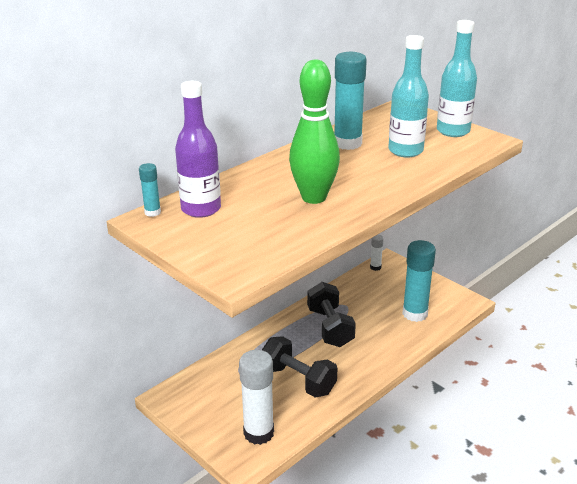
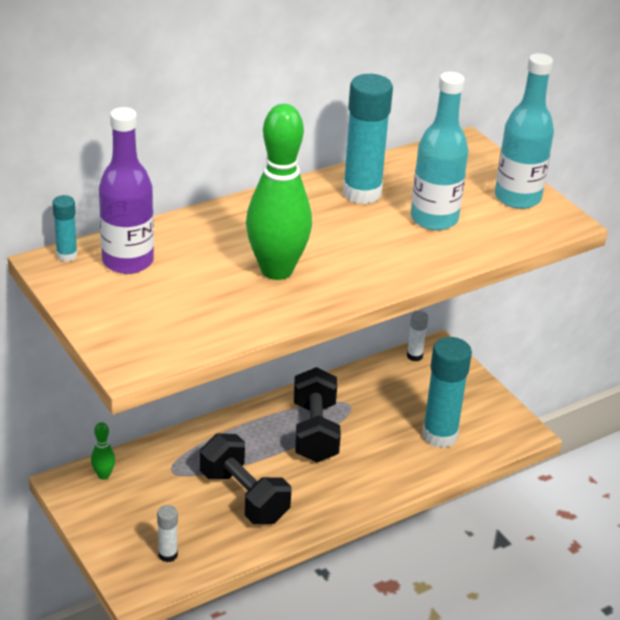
camera: 10 degrees right, 5 degrees up
(190, 385) = (103, 475): none -> green bowling pin
(258, 433) = (168, 555): white glue stick -> white glue stick, size x0.49

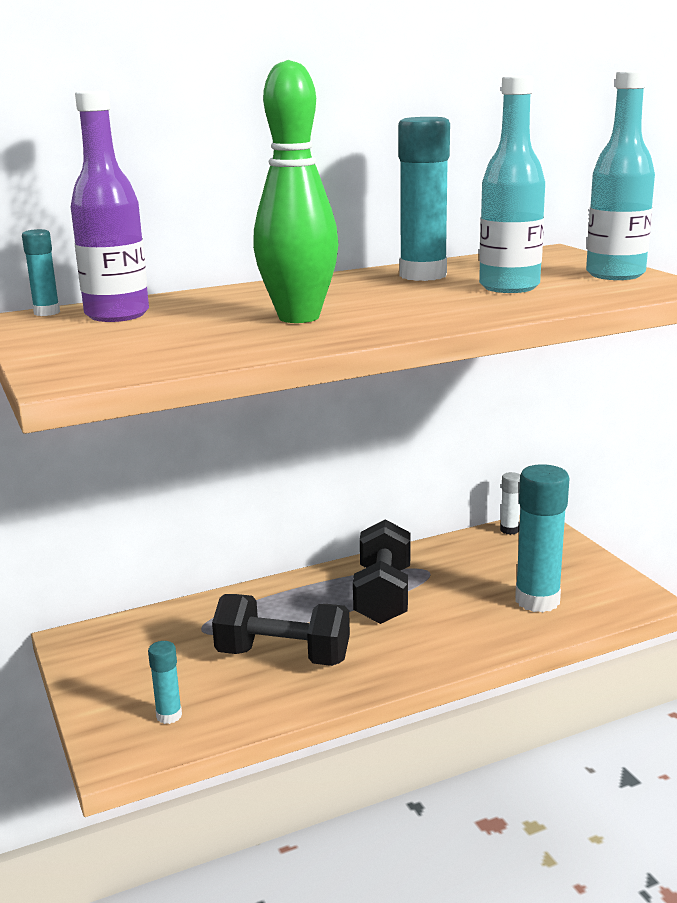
camera: 10 degrees right, 15 degrees down
(103, 475) = (119, 632): green bowling pin -> none
(168, 555) = (169, 715): white glue stick -> turquoise glue stick
(244, 496) = (283, 656): black dumbbell -> black dumbbell turned 45 degrees counterclockwise

